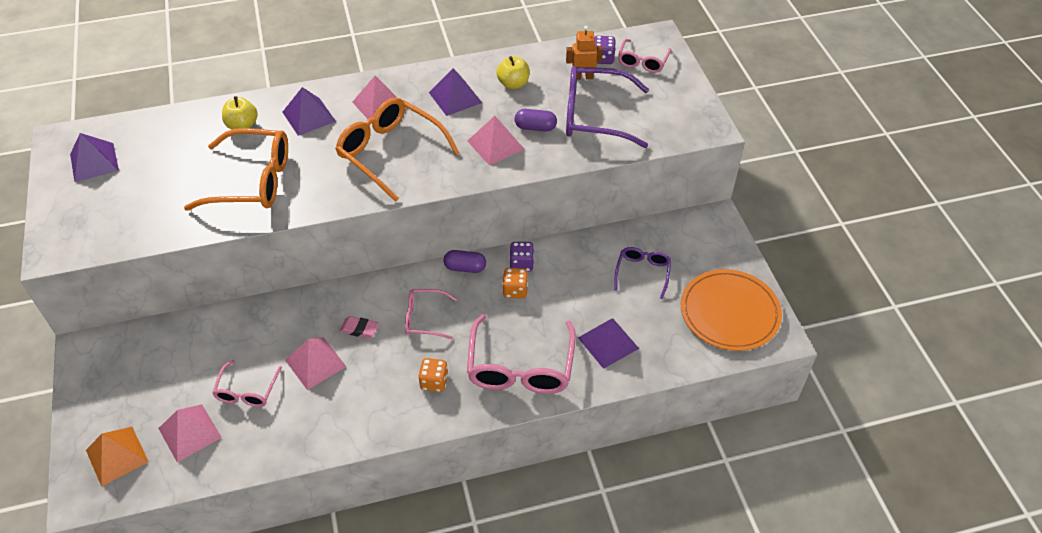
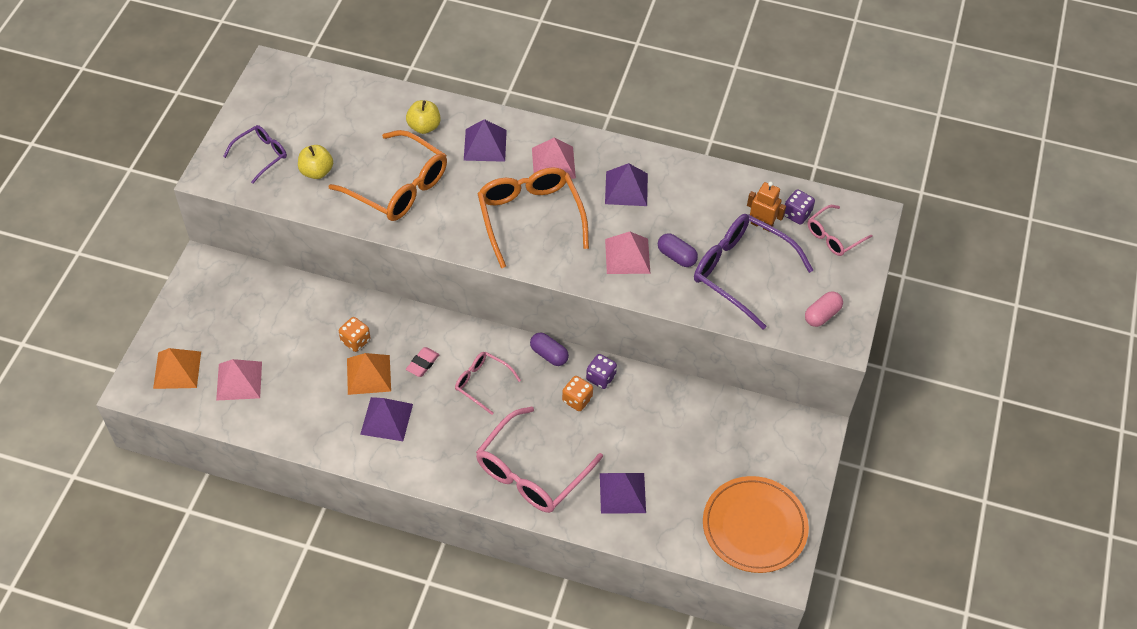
camera: 30 degrees right, 5 degrees up
(94, 162) = (286, 104): purple pyramid -> purple pyramid (386, 419)
(247, 391) = (302, 369): pink glasses -> none
(315, 363) = (368, 374): pink pyramid -> orange pyramid
(359, 329) = (422, 363): pink eraser -> pink eraser turned 75 degrees clockwise
(434, 382) = (451, 445): orange dice -> orange dice (355, 341)
(513, 84) = (690, 200): yellow apple -> yellow apple (316, 171)
(642, 273) = (703, 445): purple glasses -> purple glasses (261, 155)
(680, 117) = (822, 315): none -> pink capsule

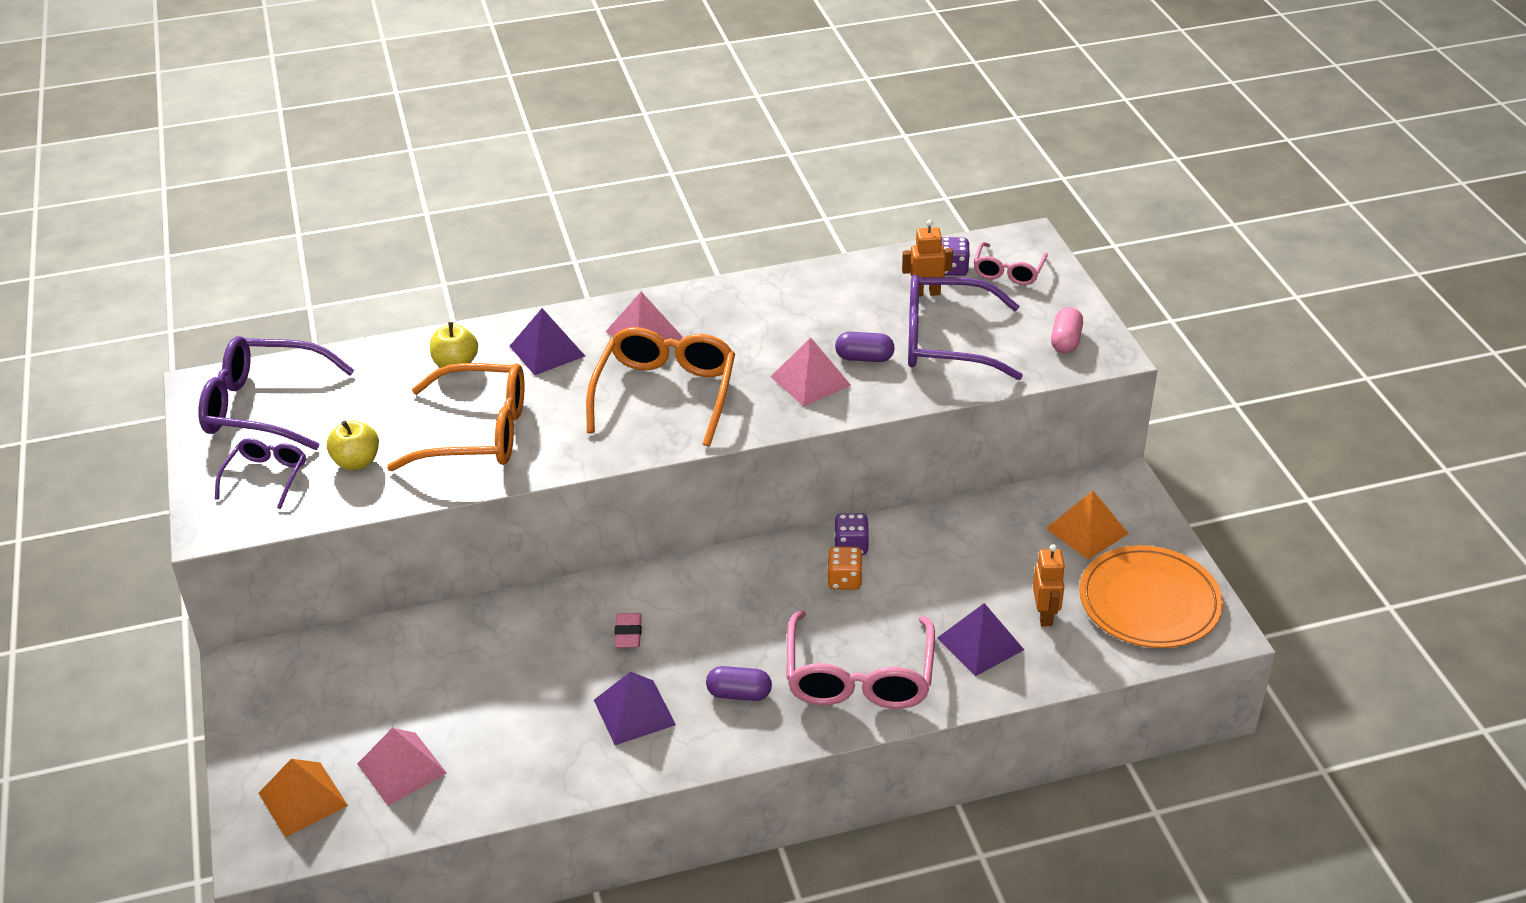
camera: 30 degrees left, 15 degrees down
(295, 101) = (264, 407): none -> purple glasses
(355, 341) = (522, 651): orange dice -> none
(368, 374) = (569, 678): orange pyramid -> orange pyramid (1087, 531)
(482, 383) = (719, 618): pink glasses -> none
(530, 217) = (665, 394): orange glasses -> orange glasses turned 60 degrees clockwise
(549, 354) = (771, 553): purple capsule -> purple capsule (739, 694)
(626, 188) = (749, 322): purple pyramid -> none
(679, 497) = (1045, 615): none -> orange robot

